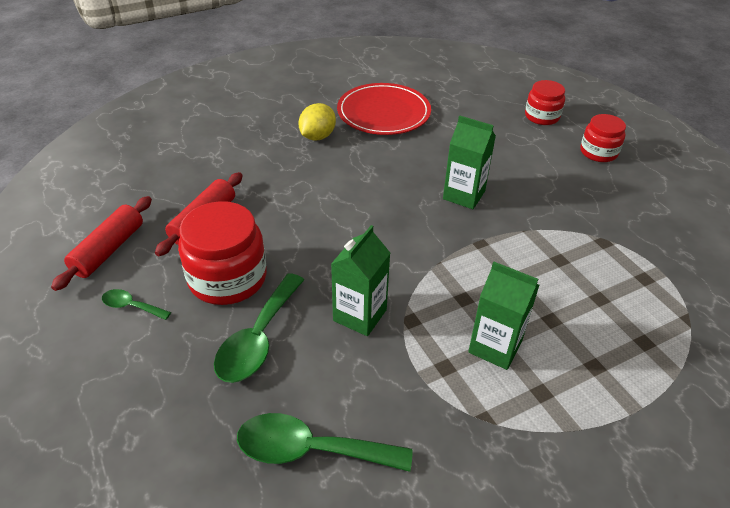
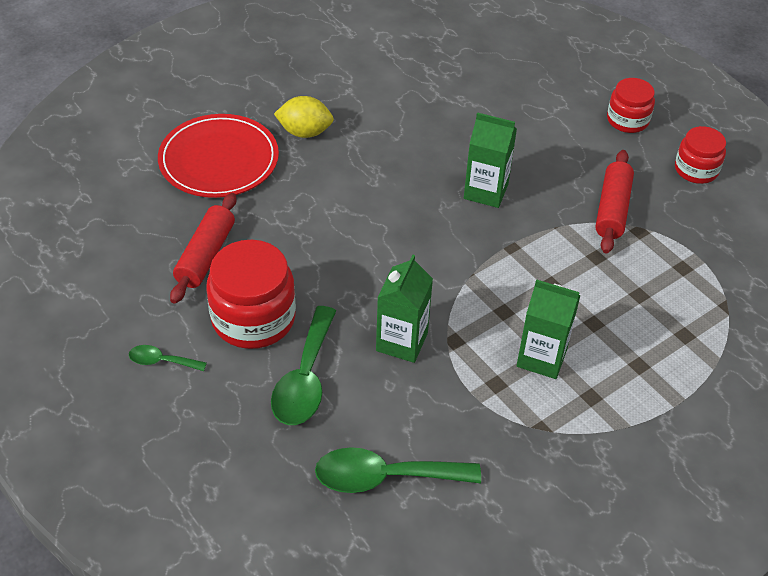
camera: 10 degrees left, 5 degrees up
(108, 250) = (112, 302): red rolling pin -> red rolling pin (612, 209)
(317, 136) = (305, 132): yellow lemon -> yellow lemon turned 75 degrees clockwise
(383, 113) = (375, 91): red plate -> red plate (219, 160)
(542, 116) = (560, 77): red jar -> red jar (696, 170)

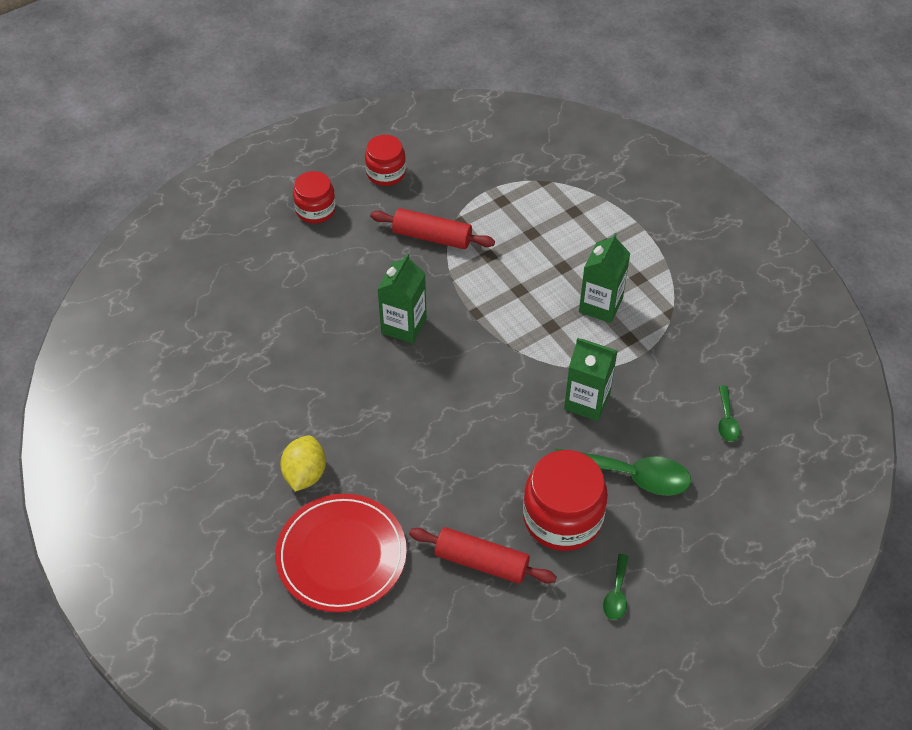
camera: 85 degrees left, 5 degrees up
(384, 477) = (726, 420): green spoon -> green spoon, size x0.51

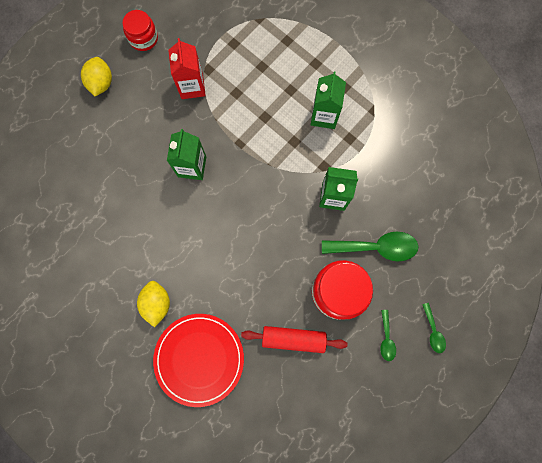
camera: 15 degrees left, 25 degrees up
(315, 209) = (101, 83): red jar -> yellow lemon
(432, 237) = (192, 86): red rolling pin -> red carton
(726, 420) = (429, 187): green spoon -> green spoon (433, 331)

